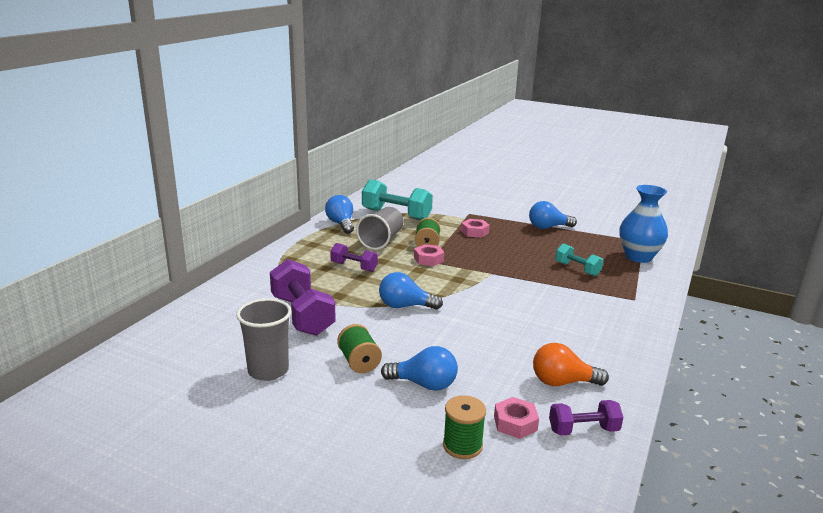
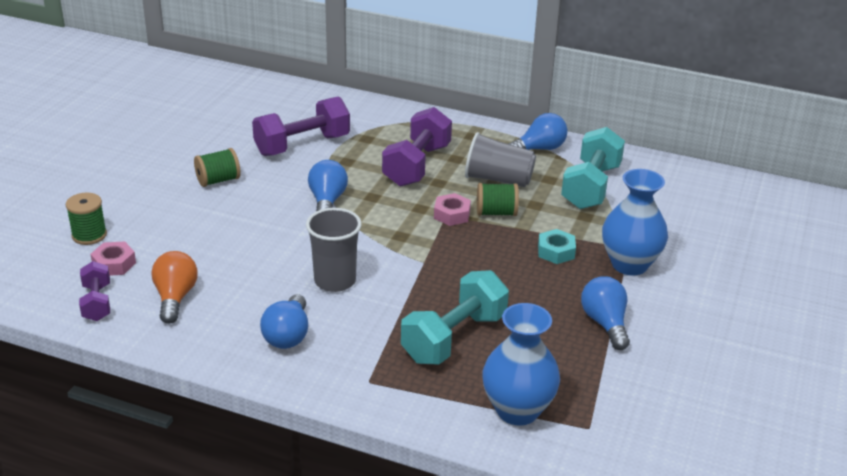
camera: 85 degrees right, 10 degrees up
(268, 370) = (207, 139): grey cup -> grey cup (335, 281)
(354, 267) = (416, 165): purple dumbbell -> purple dumbbell, size x1.76
(424, 384) = (179, 215): blue light bulb -> blue light bulb (288, 335)
(474, 232) = (556, 251): pink nut -> turquoise nut
(486, 215) = (629, 264): none -> blue vase
(577, 269) = (454, 338): turquoise dumbbell -> turquoise dumbbell, size x1.76

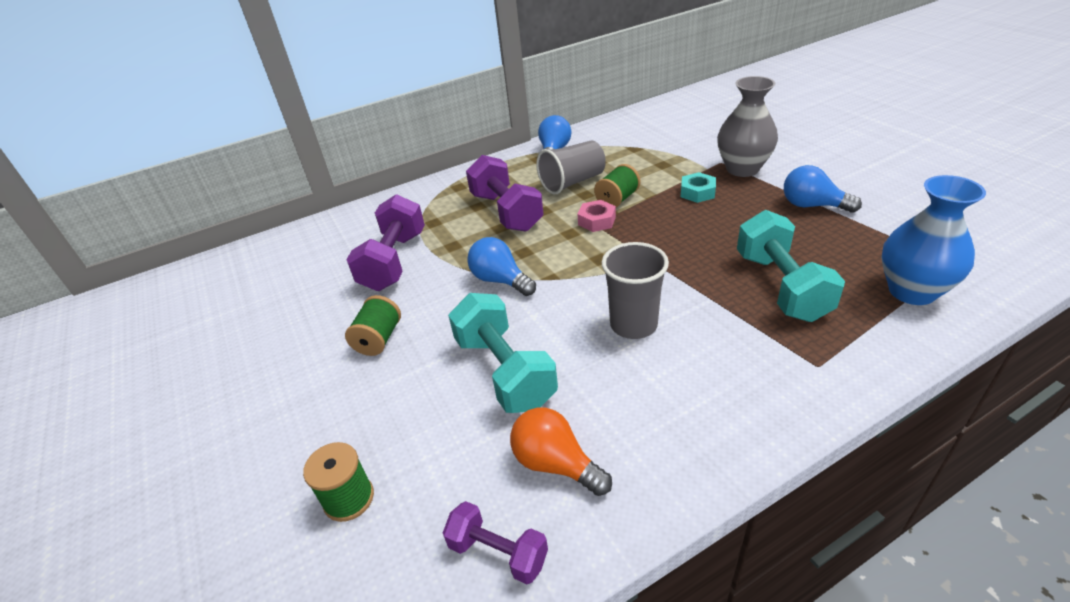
camera: 45 degrees left, 5 degrees up
(114, 264) = (434, 497): pink nut -> none
(288, 335) = (700, 394): blue light bulb -> none
(590, 187) = (627, 149): turquoise dumbbell -> turquoise dumbbell (504, 371)
(629, 264) = (742, 169): blue vase -> grey vase

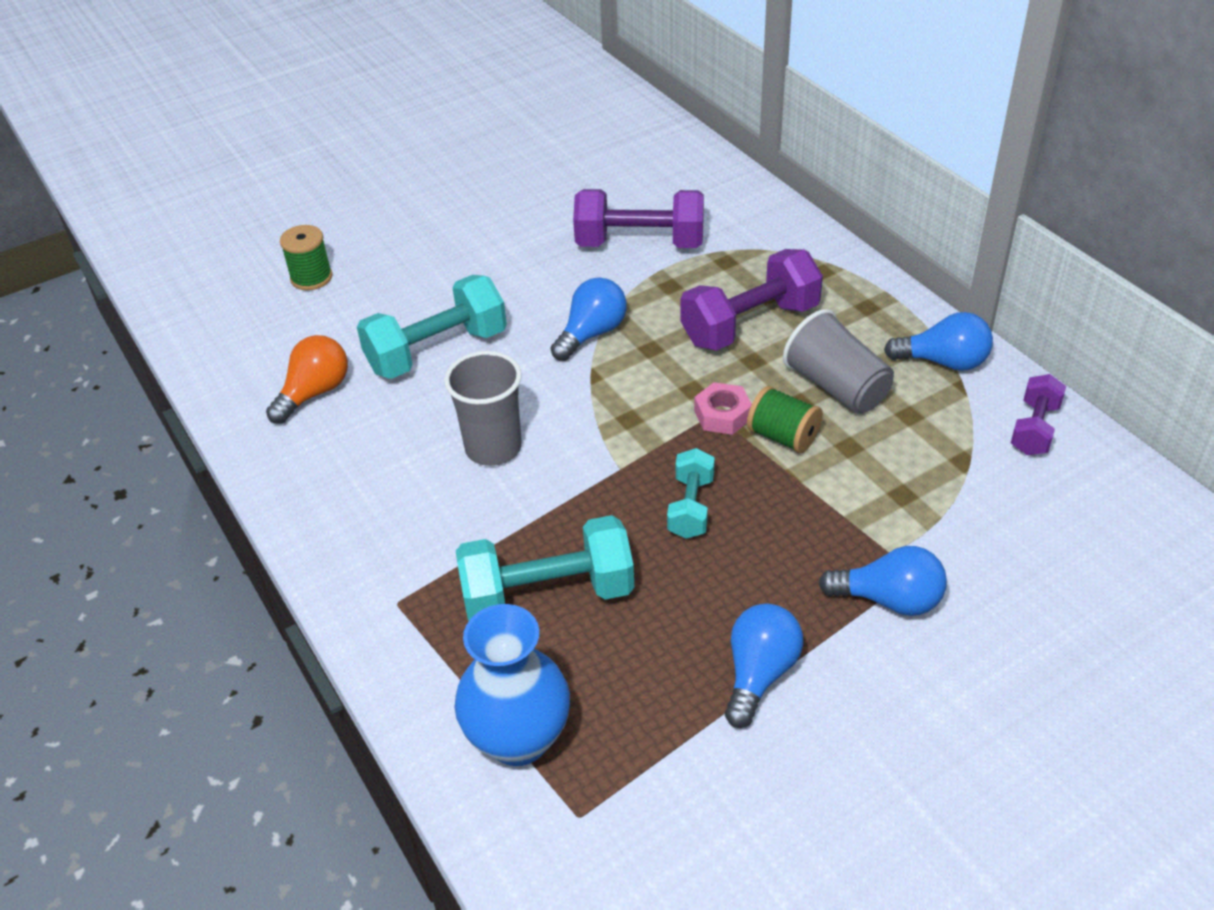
camera: 85 degrees right, 5 degrees up
(378, 339) = (501, 257): green spool -> none
(498, 552) = (240, 365): purple dumbbell -> purple dumbbell (1034, 429)
(684, 231) = (690, 507): none -> turquoise dumbbell
(697, 192) = (804, 531): turquoise nut -> none
(742, 169) = (889, 600): grey vase -> blue light bulb

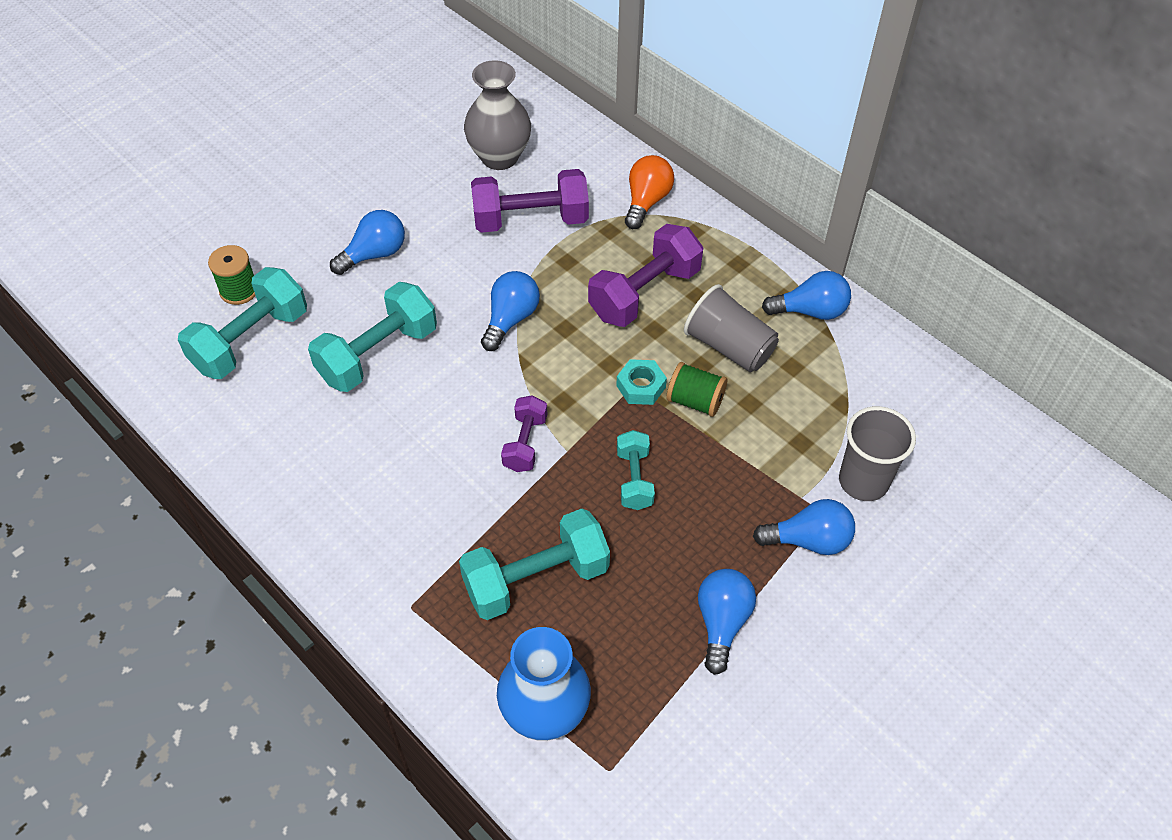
camera: 15 degrees left, 10 degrees up
(308, 324) = (250, 340): none -> turquoise dumbbell
(314, 393) = (278, 412): orange light bulb -> orange light bulb (646, 201)
(462, 259) = (374, 254): none -> blue light bulb
(493, 448) = (454, 445): grey cup -> grey cup (863, 481)
(622, 184) = (499, 157): none -> grey vase
(722, 415) = (641, 386): pink nut -> turquoise nut
(1034, 429) = (893, 366): purple dumbbell -> purple dumbbell (525, 443)

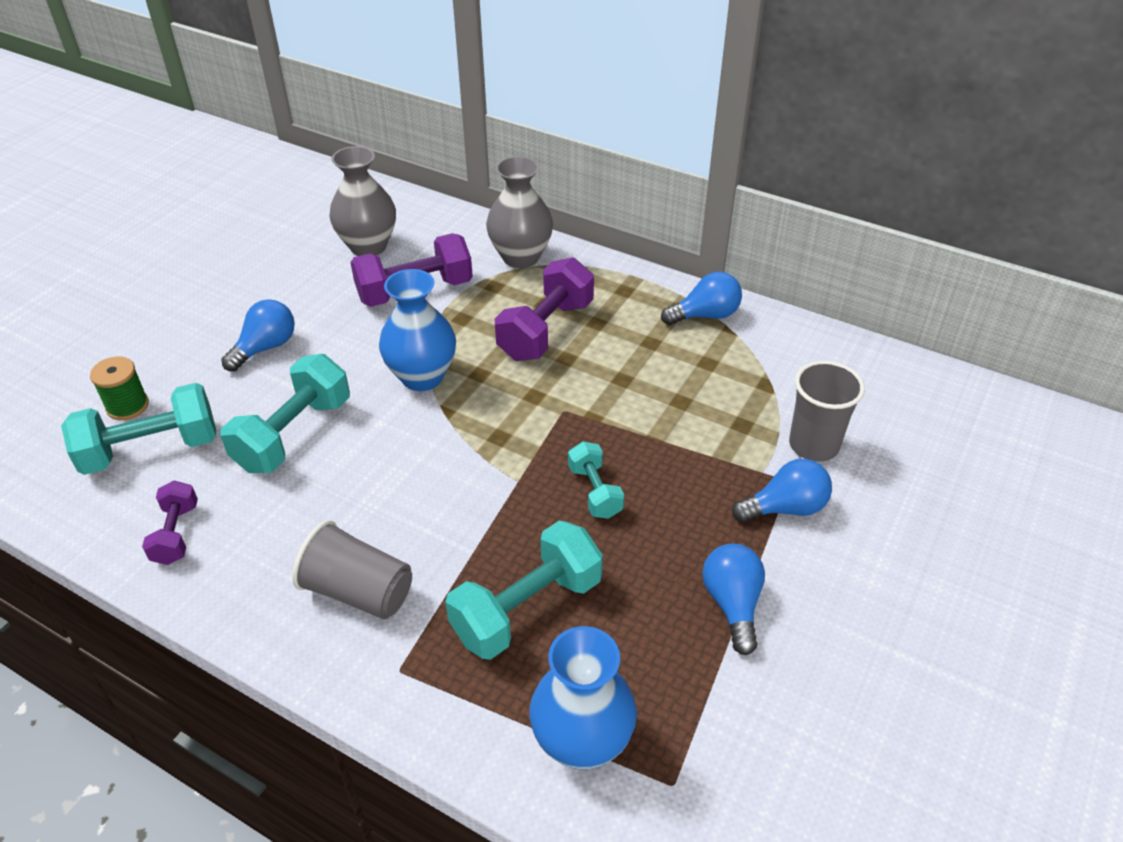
camera: 15 degrees left, 10 degrees down
(250, 340) = (151, 449): turquoise dumbbell -> turquoise dumbbell turned 45 degrees clockwise
(510, 319) = (422, 377): blue light bulb -> blue vase
(525, 443) = (473, 483): purple dumbbell -> purple dumbbell (176, 534)
(641, 386) = (571, 409): turquoise nut -> none
(646, 201) = (521, 257): orange light bulb -> grey vase
(695, 401) = (628, 410): green spool -> none
(729, 347) = (642, 358): grey cup -> grey cup (358, 591)

